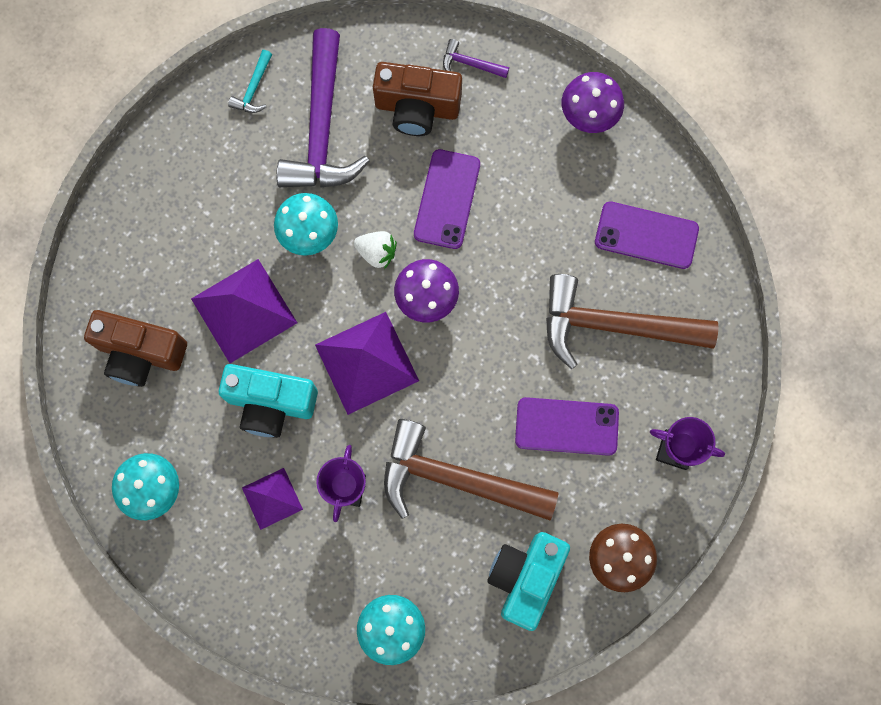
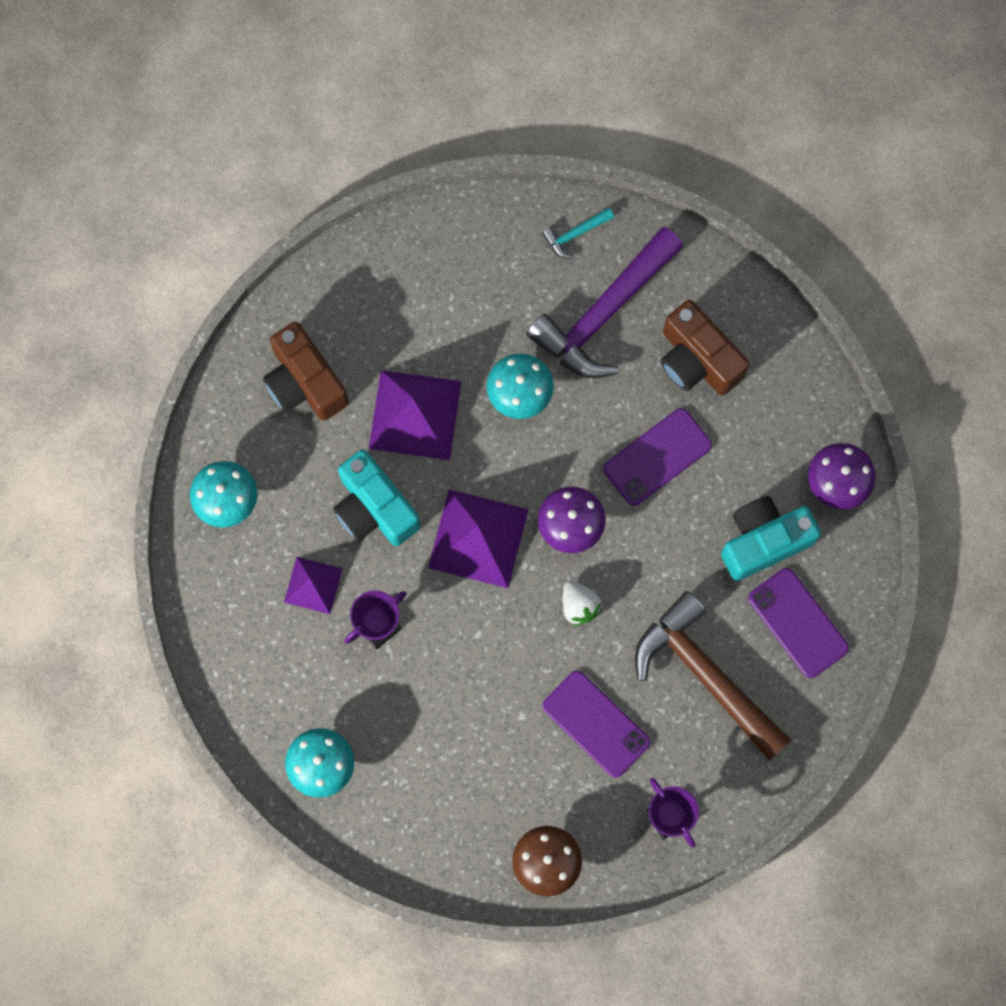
camera: 40 degrees right, 0 degrees up
(377, 252) = (562, 455): white strawberry -> white strawberry (579, 606)
(456, 479) = (471, 691): brown hammer -> none
(470, 64) = (774, 358): purple hammer -> none
(525, 577) = (460, 815): turquoise camera -> turquoise camera (763, 541)

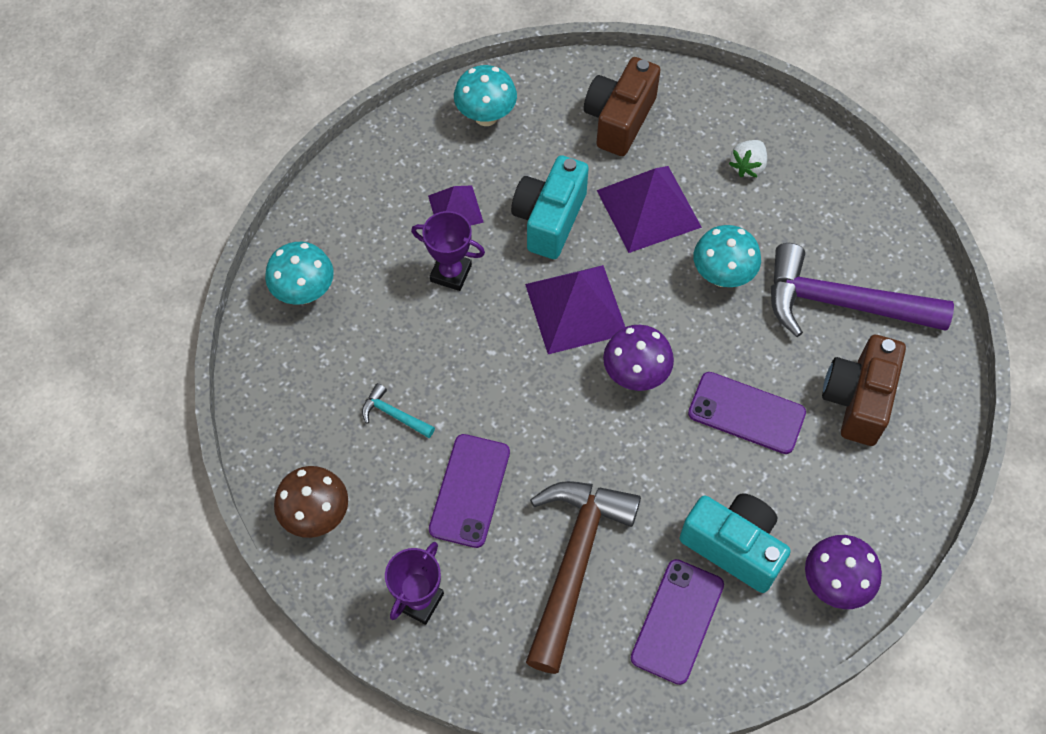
camera: 60 degrees right, 15 degrees down
(575, 234) = (891, 246): turquoise hammer -> turquoise hammer (394, 415)
(579, 606) = (569, 419): white strawberry -> white strawberry (747, 166)

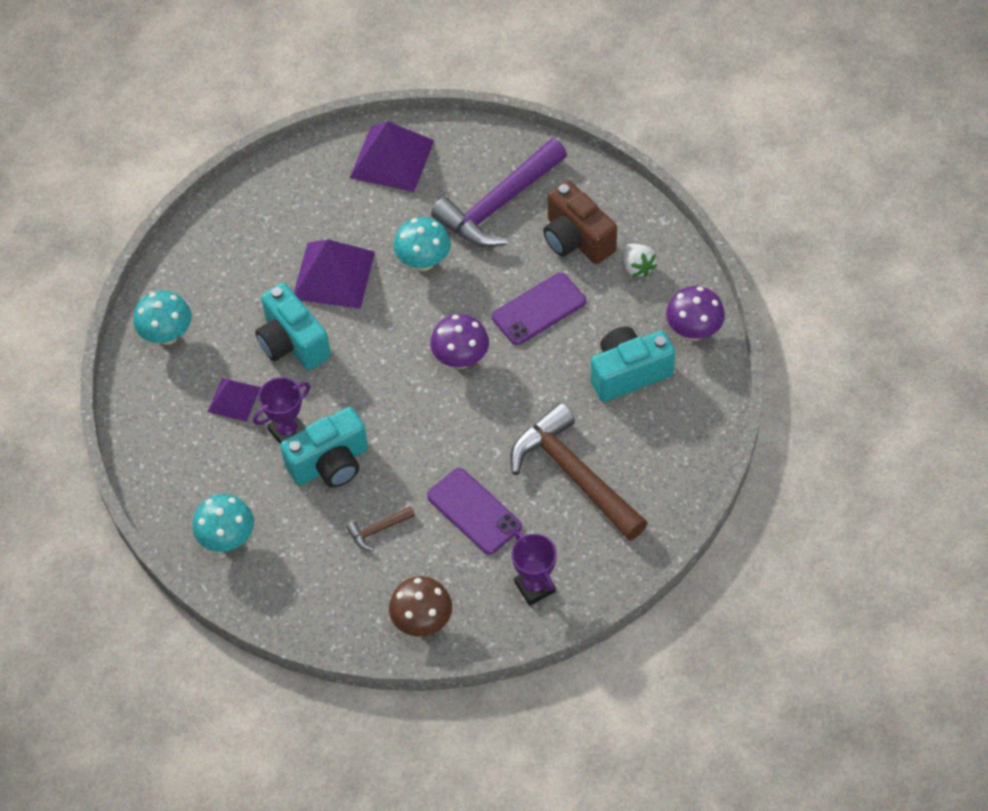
camera: 55 degrees left, 5 degrees down
(394, 415) = (378, 530): turquoise hammer -> brown hammer
(440, 329) = (330, 463): none -> turquoise camera
(576, 309) = (380, 367): purple pyramid -> purple pyramid (392, 158)
(619, 119) = (242, 250): brown camera -> none
(677, 621) = (657, 436): purple phone -> none
(747, 166) = (348, 194): white strawberry -> white strawberry (638, 267)

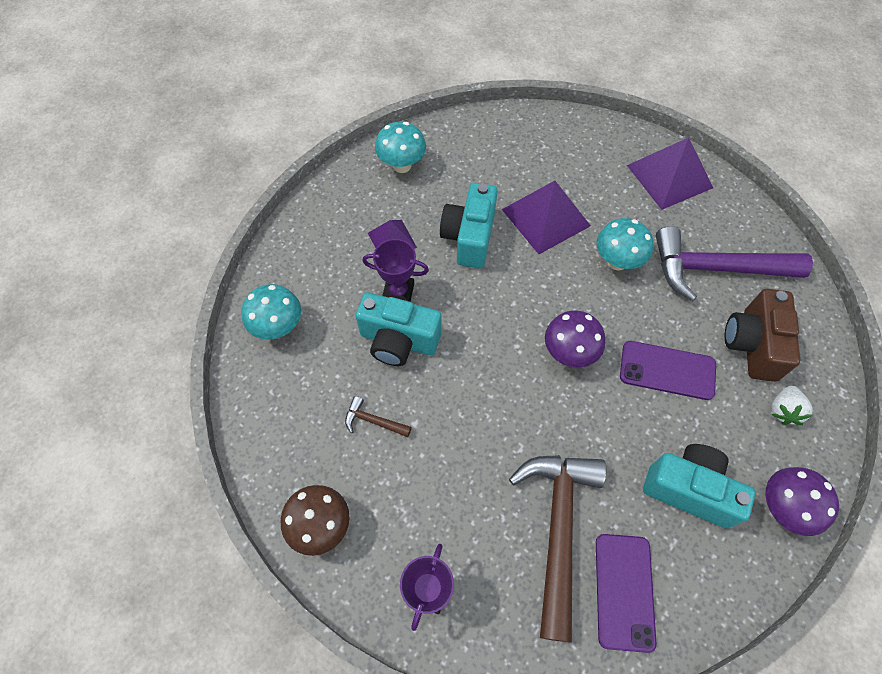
camera: 45 degrees right, 5 degrees up
(474, 511) = (452, 478): purple phone -> purple phone (624, 591)

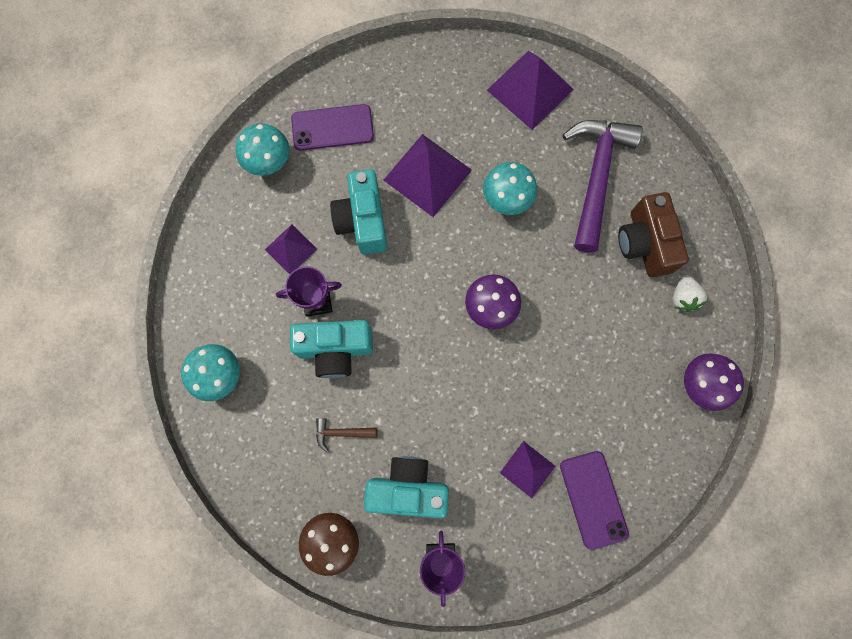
camera: 20 degrees left, 15 degrees up
(558, 529) = (527, 469): brown hammer -> purple pyramid
(667, 370) = (578, 294): purple phone -> purple phone (332, 128)
(689, 489) = (623, 396): turquoise camera -> turquoise camera (408, 488)
(716, 269) = (596, 177): purple hammer -> purple hammer turned 120 degrees clockwise

